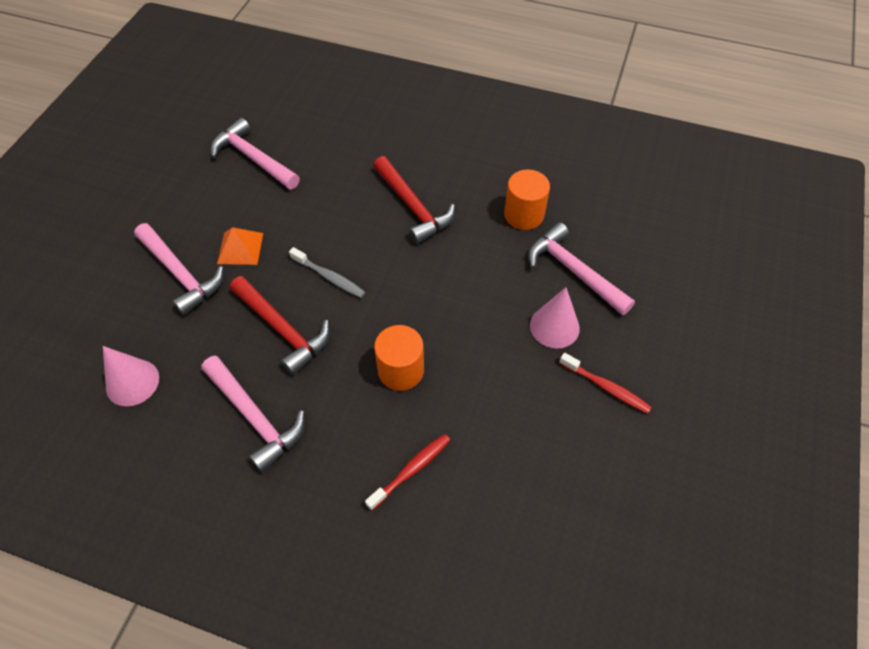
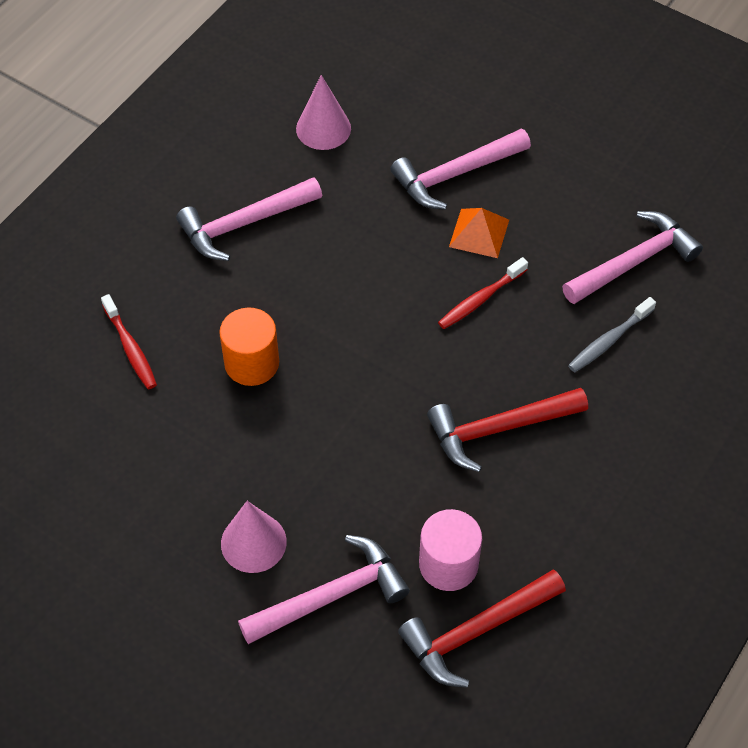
camera: 105 degrees right, 0 degrees up
(283, 329) = (345, 260): red hammer -> red hammer (476, 631)
(329, 277) = (407, 315): grey toothbrush -> grey toothbrush (609, 340)
(524, 215) = (448, 564): orange cylinder -> pink cylinder
(606, 387) = (150, 571): red toothbrush -> red toothbrush (480, 299)

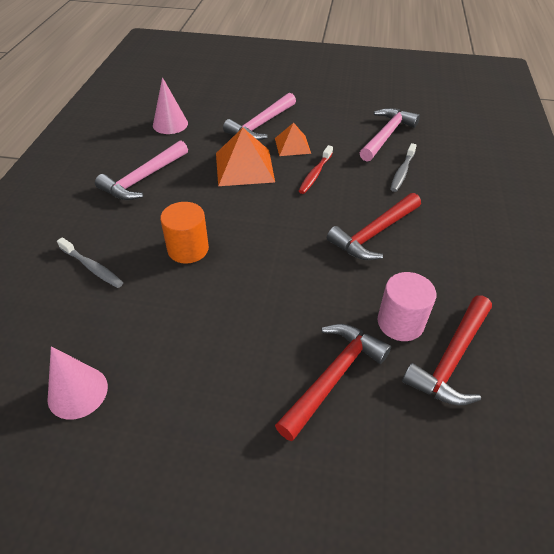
camera: 25 degrees left, 10 degrees down
(130, 348) = (92, 267): red toothbrush -> grey toothbrush
(253, 542) = (252, 362): pink cone -> pink cone (77, 392)
(332, 595) = (333, 376): pink hammer -> red hammer
(388, 250) = (244, 167): none -> orange pyramid

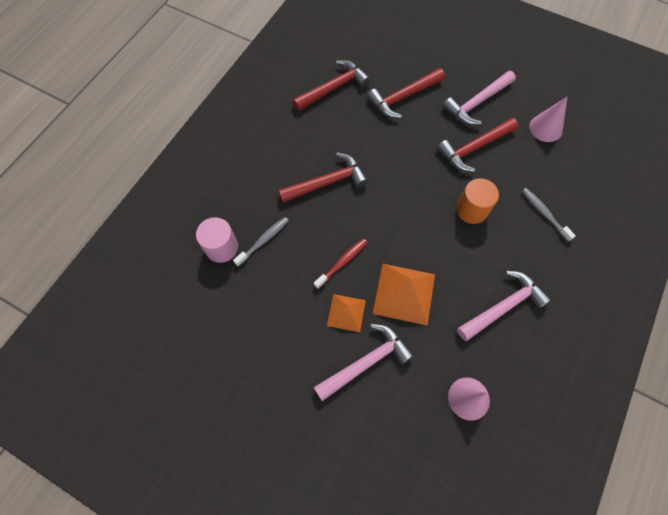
camera: 160 degrees left, 20 degrees up
(197, 324) = (474, 148): none -> red hammer
(386, 135) = (244, 298): pink hammer -> pink hammer (476, 103)
(400, 322) = (349, 114): pink cylinder -> pink cylinder (221, 247)

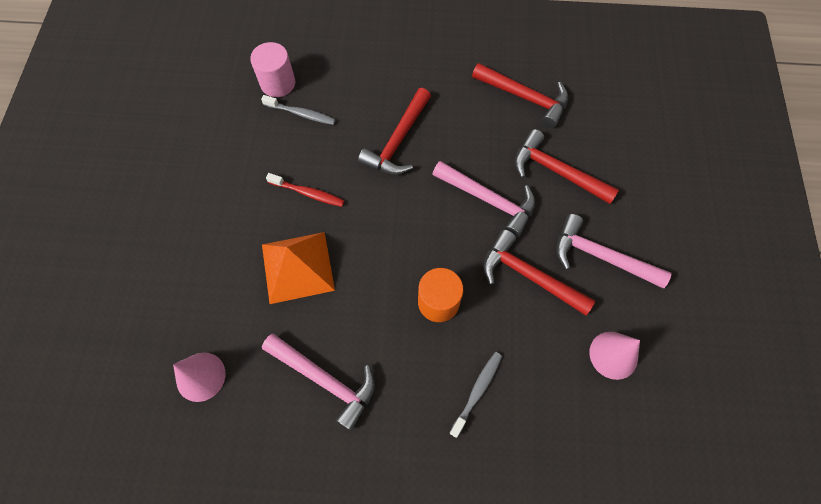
camera: 65 degrees right, 0 degrees up
(327, 182) = (398, 141): red hammer -> red hammer turned 75 degrees clockwise
(346, 312) = (253, 219): orange pyramid -> none
(366, 362) = (206, 259): pink hammer -> pink hammer (489, 200)

